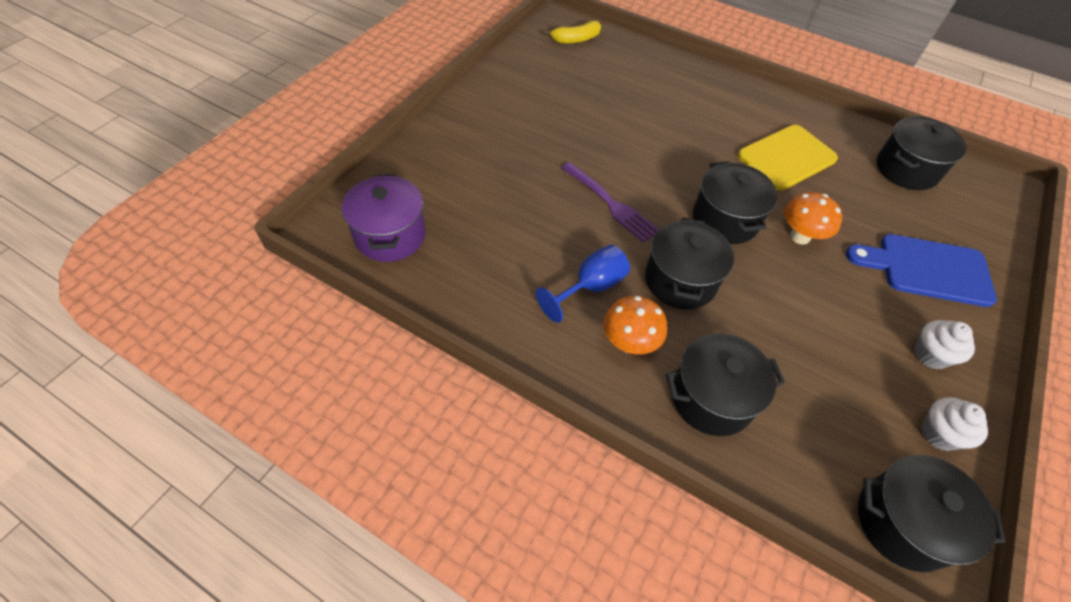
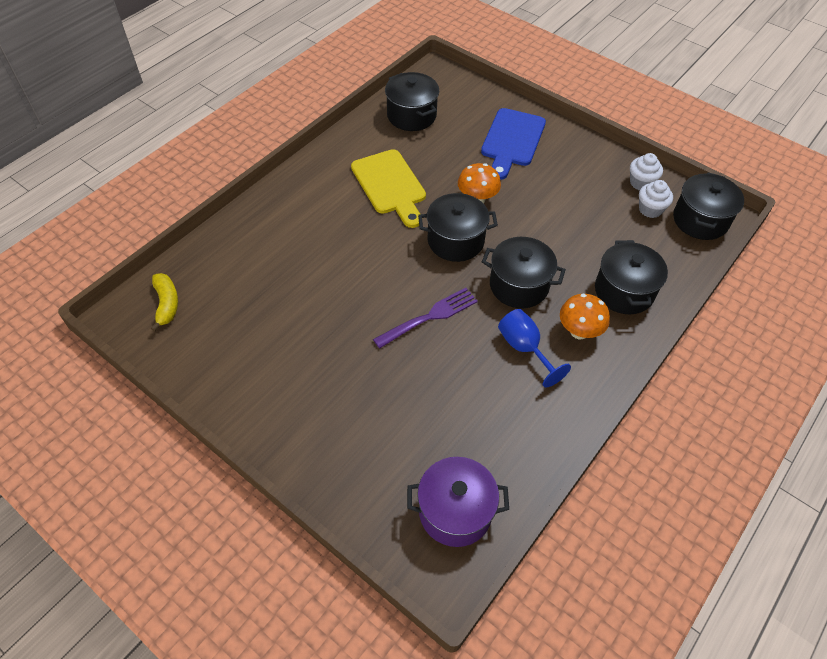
camera: 80 degrees left, 0 degrees up
(931, 355) = (584, 165): white cupcake -> white cupcake (650, 209)

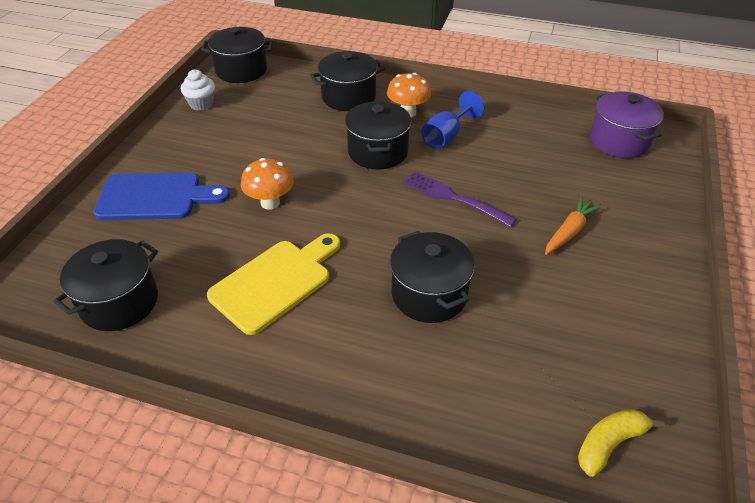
camera: 110 degrees left, 10 degrees down
(346, 382) = (569, 232): none -> orange carrot
(455, 241) = (342, 204): black pot -> black pot (429, 294)
(650, 209) = (238, 95): white cupcake -> none

